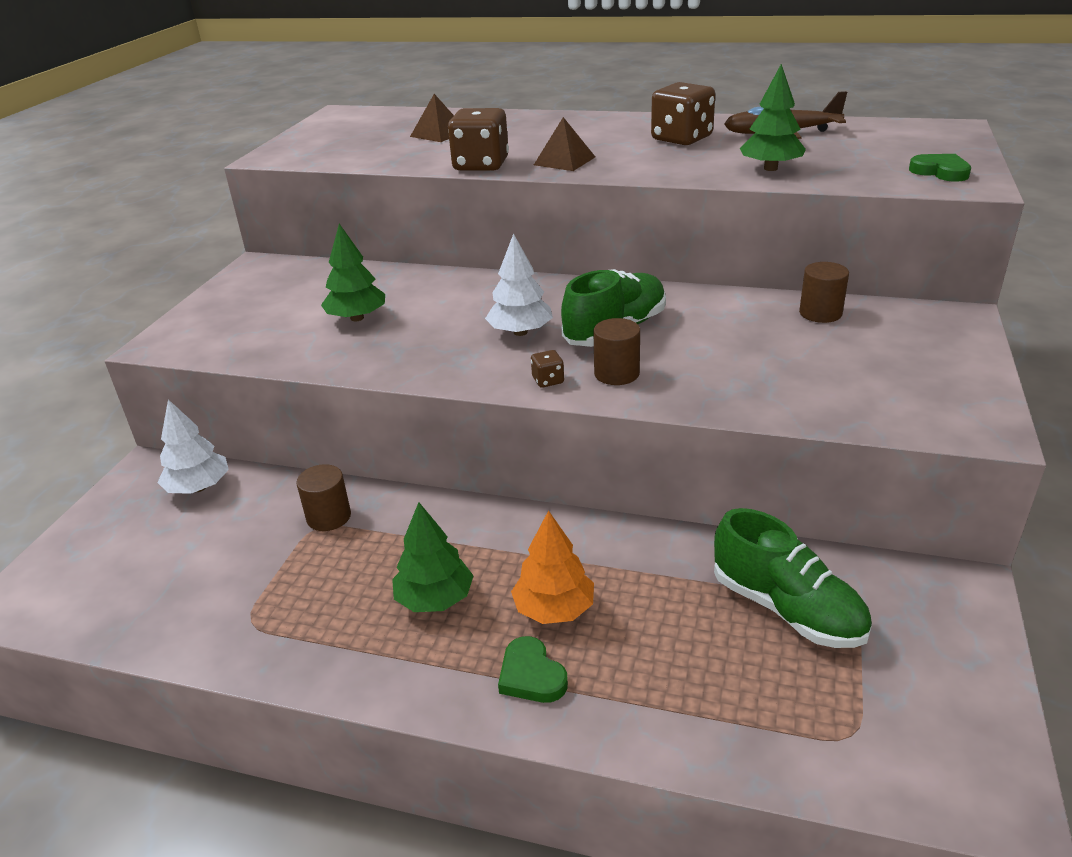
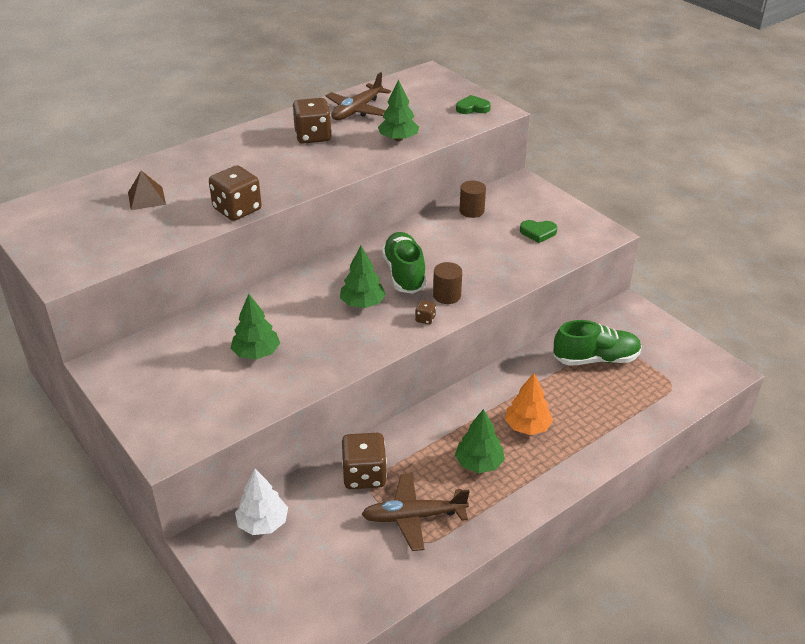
camera: 55 degrees left, 5 degrees up
(289, 591) = (414, 517): none -> brown plane
(329, 517) = (364, 475): brown cylinder -> brown dice
(520, 332) = (362, 303): white tree -> green tree
(531, 675) = (562, 455): green heart -> green heart (538, 232)
(564, 161) = (281, 183): brown pyramid -> none

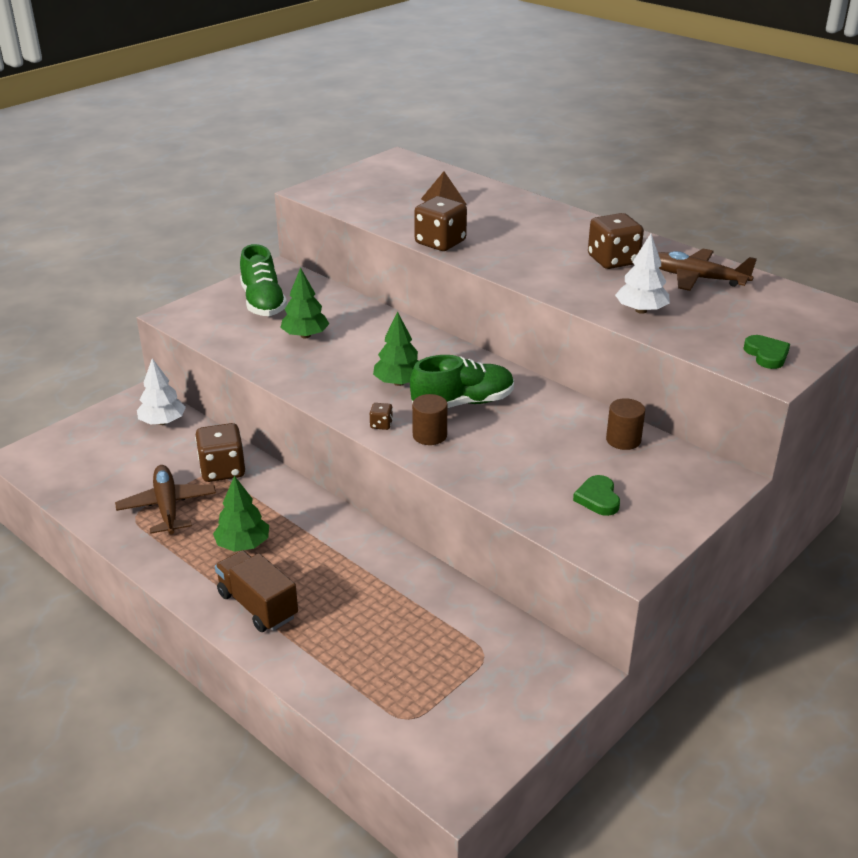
camera: 80 degrees right, 5 degrees down
(398, 139) = (641, 310): green tree -> white tree
(527, 426) = (305, 579): orange tree -> none
(557, 456) = (258, 605): none -> brown truck
(595, 359) = (445, 637): green shoe -> green shoe (263, 303)

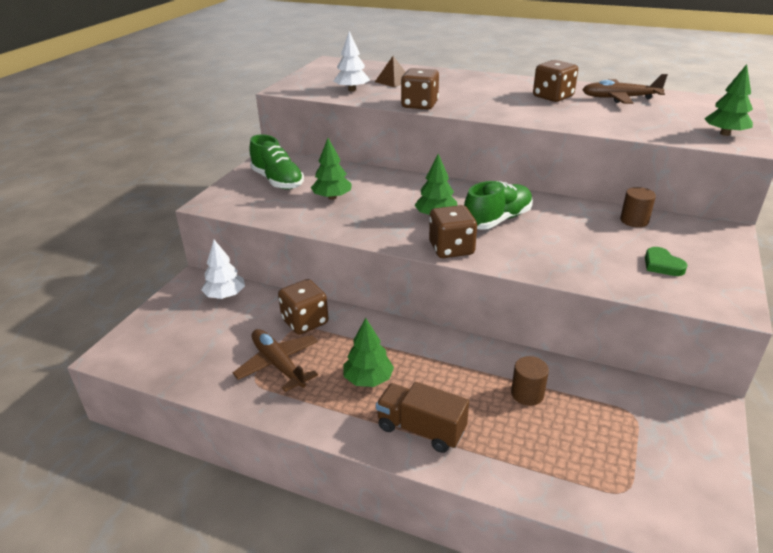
camera: 20 degrees left, 0 degrees up
(381, 424) = (451, 249): brown dice -> brown dice, size x2.25
(429, 435) = (496, 248): brown cylinder -> brown cylinder (527, 394)
(641, 310) = (610, 122): white tree -> white tree (352, 90)
(766, 355) = (725, 134): green heart -> green tree

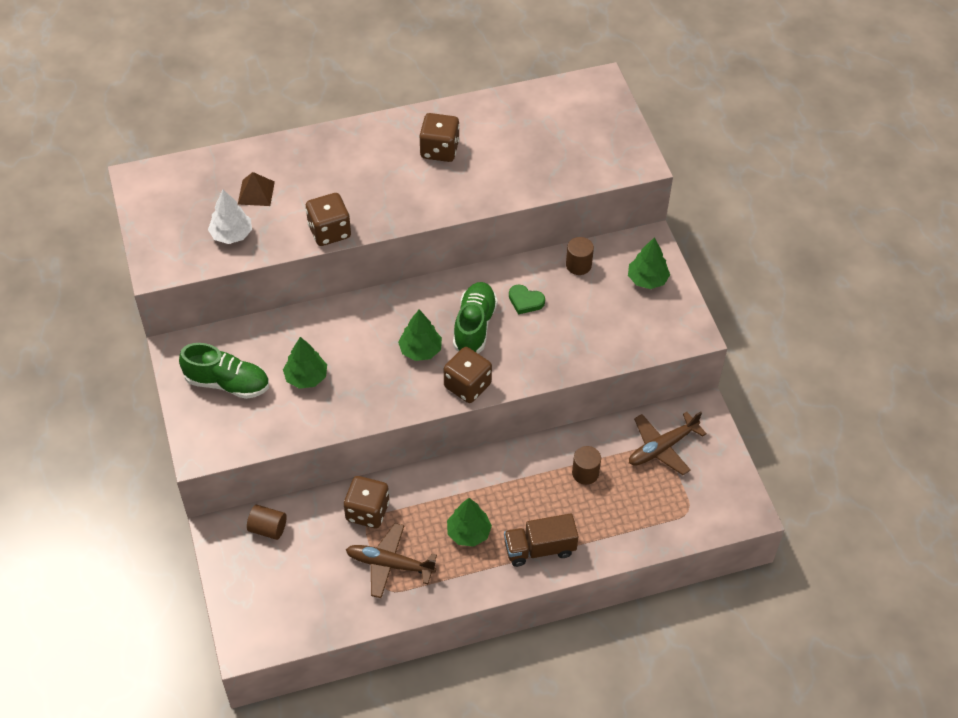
camera: 40 degrees left, 20 degrees up
(225, 295) = (268, 528): white tree -> brown cylinder
(620, 98) = (500, 122): brown plane -> brown plane (662, 447)
(662, 265) = (628, 313): green heart -> green heart (525, 301)
(725, 134) = (618, 152): green tree -> green tree (647, 279)

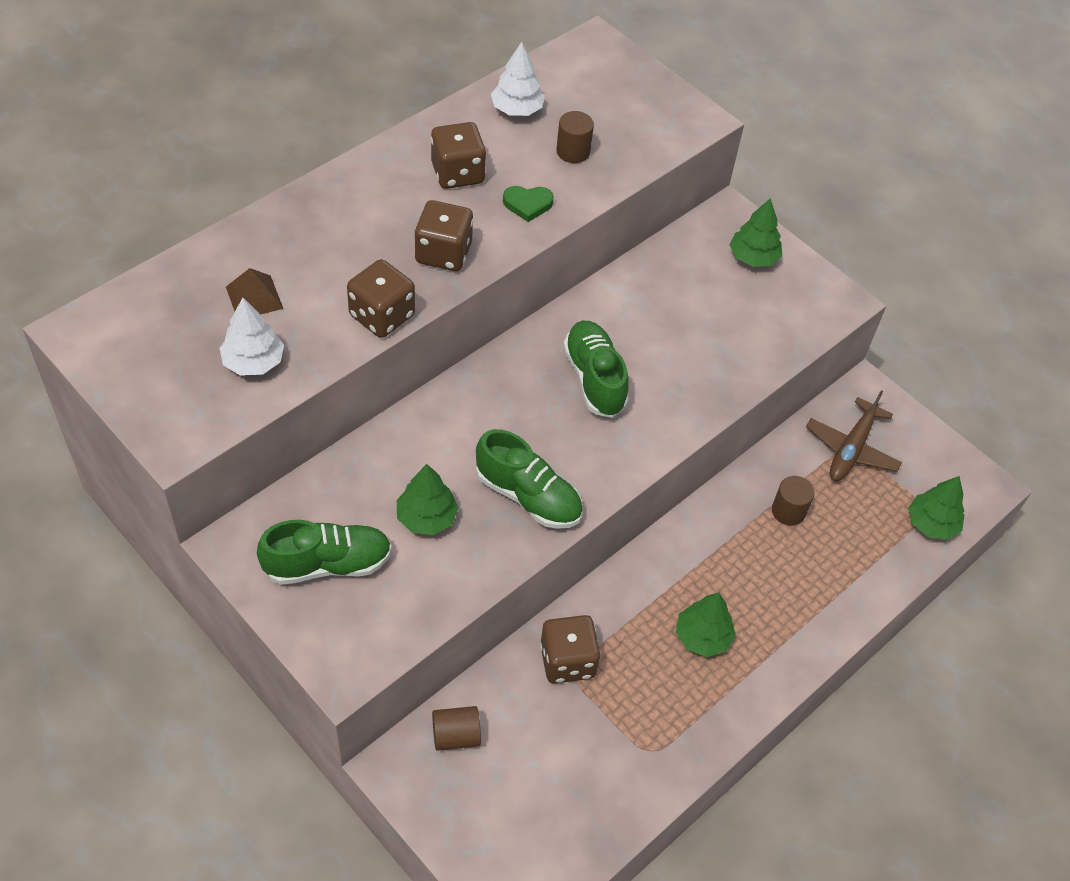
camera: 30 degrees left, 0 degrees up
(380, 388) = (528, 496): none -> green shoe
(390, 564) = (634, 717): brown plane -> none
(420, 350) = (548, 431): green tree -> green tree (931, 524)
(467, 385) = (631, 454): brown dice -> brown dice (443, 253)
(510, 116) = (516, 109): none -> white tree
(525, 301) = (634, 328): green heart -> green heart (527, 204)
(539, 548) = (794, 622): brown truck -> none
(578, 265) = (668, 266): brown cylinder -> brown cylinder (573, 151)

